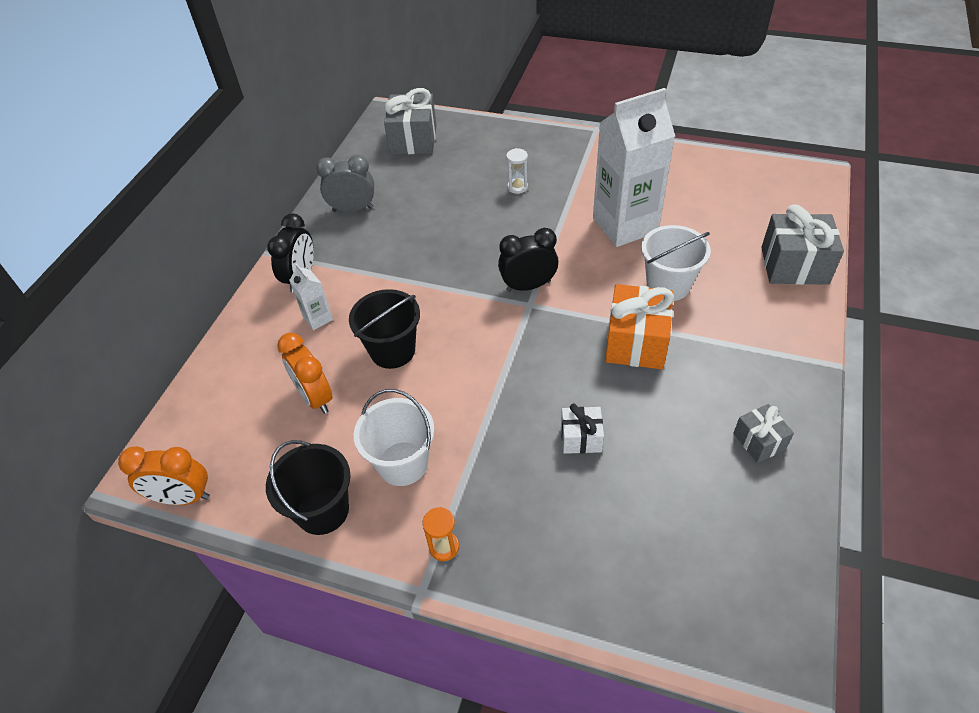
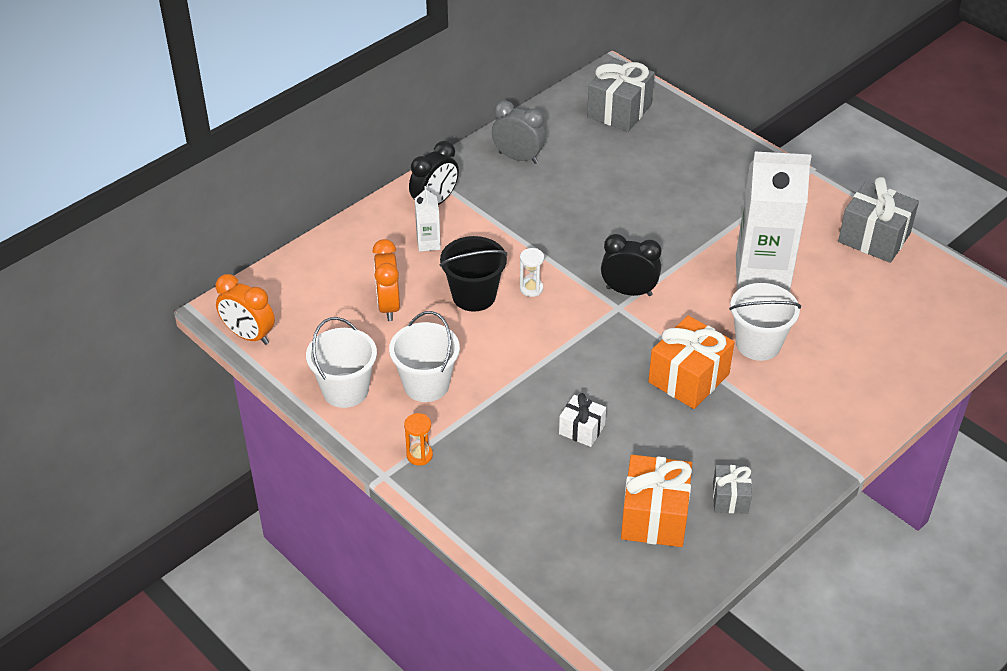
camera: 25 degrees right, 5 degrees down
(322, 510) = (345, 390): black bucket -> white bucket
(517, 187) = (686, 197): white hourglass -> white hourglass (531, 288)
(710, 496) = (654, 516): none -> orange gift
(794, 265) = (895, 377): grey gift -> grey gift (874, 238)

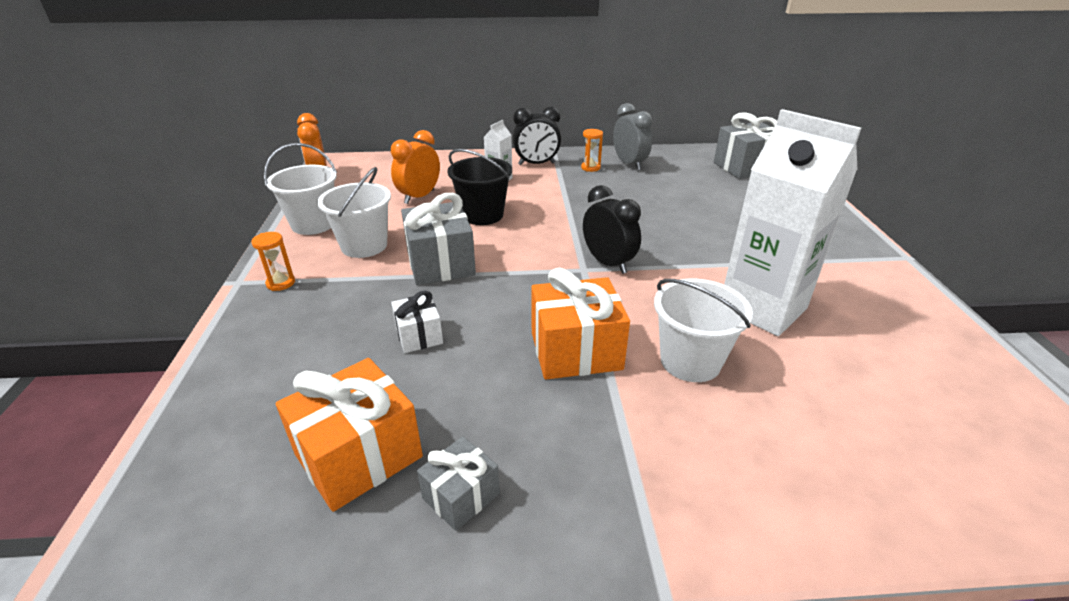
camera: 40 degrees right, 10 degrees down
(490, 182) = (590, 168): none -> orange hourglass
(531, 288) = (530, 228): white hourglass -> none
(874, 238) = (946, 337): grey gift -> grey gift (441, 263)

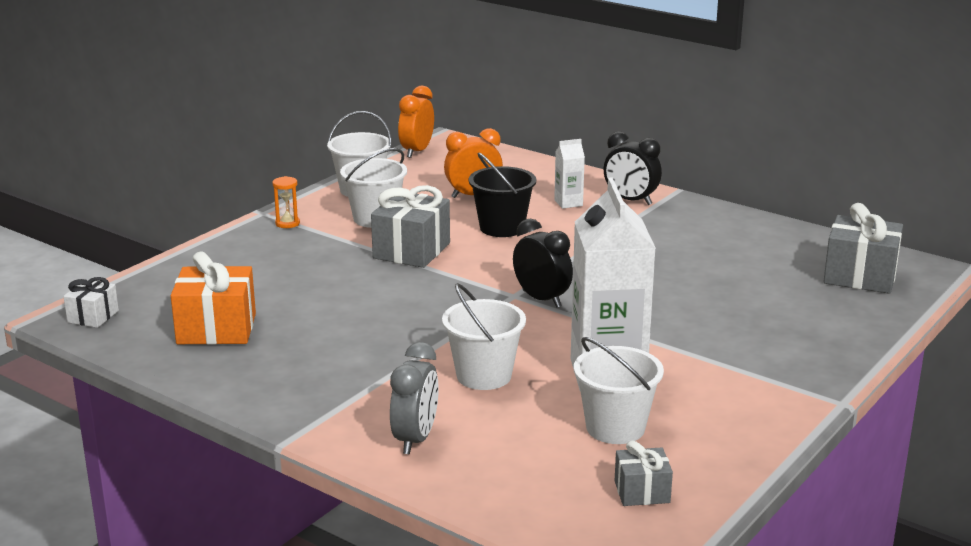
camera: 40 degrees right, 10 degrees down
(419, 335) = (330, 288): white gift -> white gift (93, 316)
(461, 496) = (242, 367): grey gift -> grey gift (642, 492)
(576, 351) = (416, 337): orange gift -> none
(590, 168) = (680, 221): orange hourglass -> none
(608, 263) = (541, 299): black clock -> black clock turned 45 degrees counterclockwise
(629, 164) = (729, 231): grey clock -> grey clock (415, 439)
(856, 357) = (615, 428): none -> white bucket

